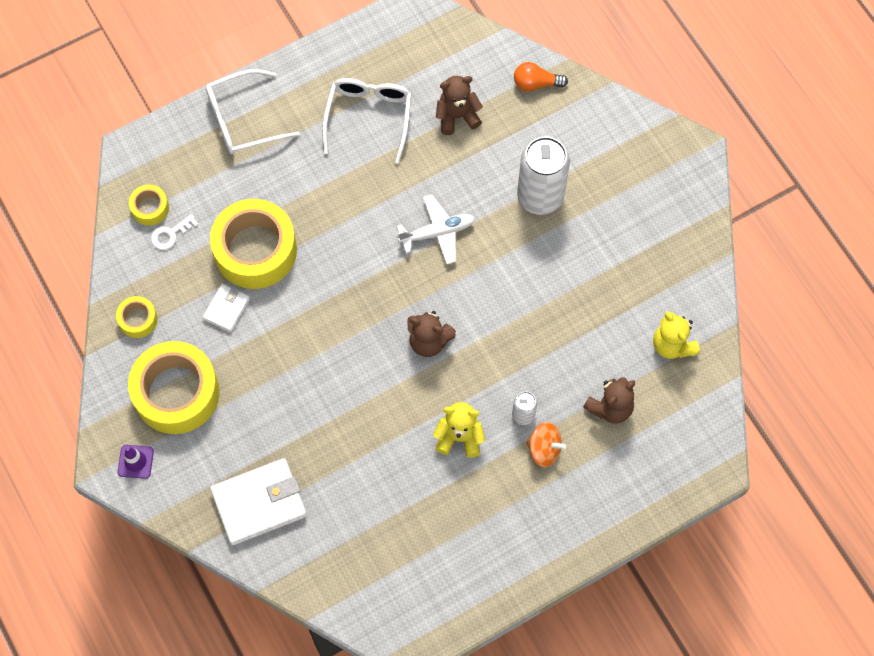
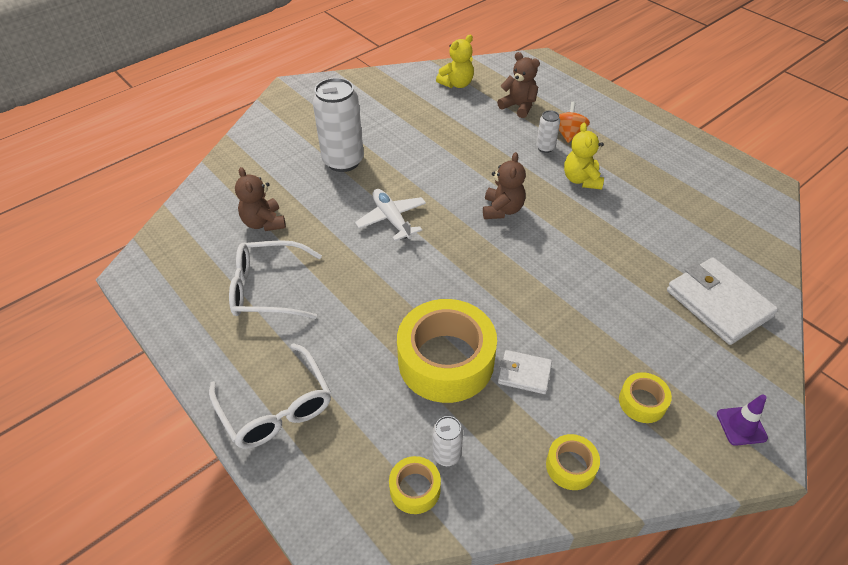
camera: 100 degrees left, 20 degrees down
(170, 234) = (447, 455): white key -> white can
(176, 393) = (642, 402): yellow tape -> yellow tape, size x0.46
(536, 83) = (227, 176): orange light bulb -> none

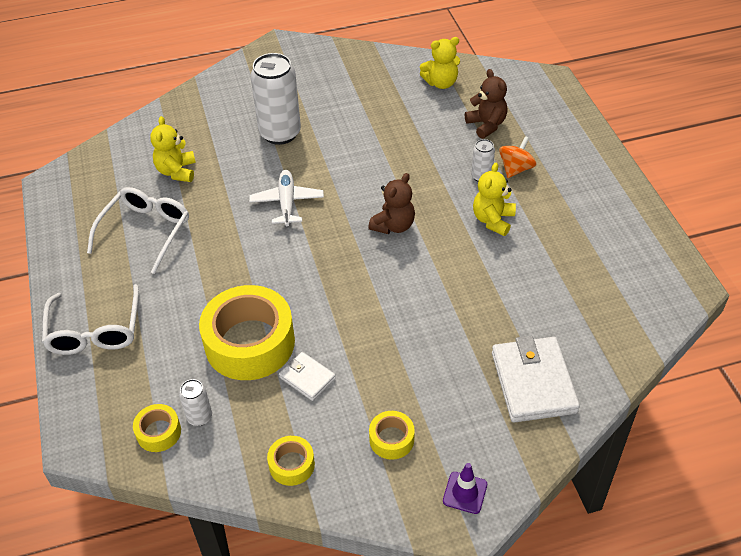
camera: 25 degrees right, 0 degrees up
(264, 223) = (177, 171): brown teddy bear -> yellow teddy bear
(268, 289) = (145, 231): white glasses -> white glasses turned 90 degrees clockwise

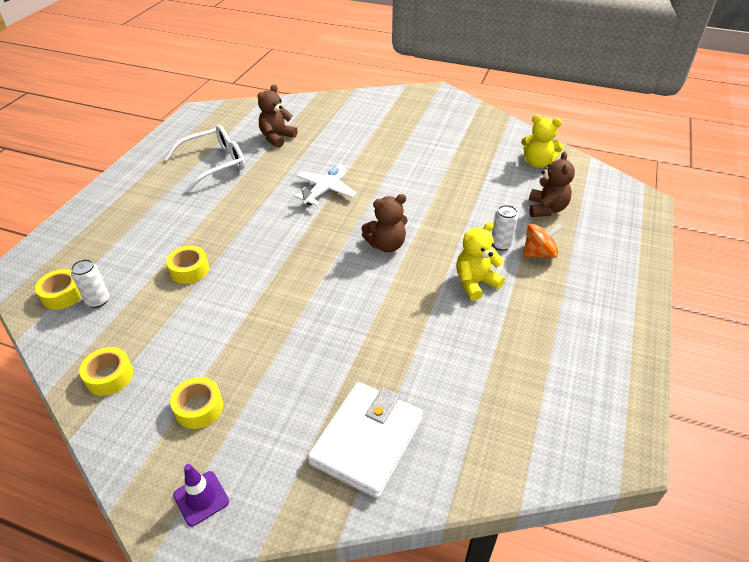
camera: 35 degrees right, 5 degrees down
(95, 331) = (111, 208): white glasses -> none
(177, 171) = (277, 138): yellow teddy bear -> brown teddy bear
(250, 343) = (189, 270): yellow tape -> yellow tape, size x0.46
(280, 133) = (373, 145): white can -> none
(307, 378) = (196, 319): white wallet -> none

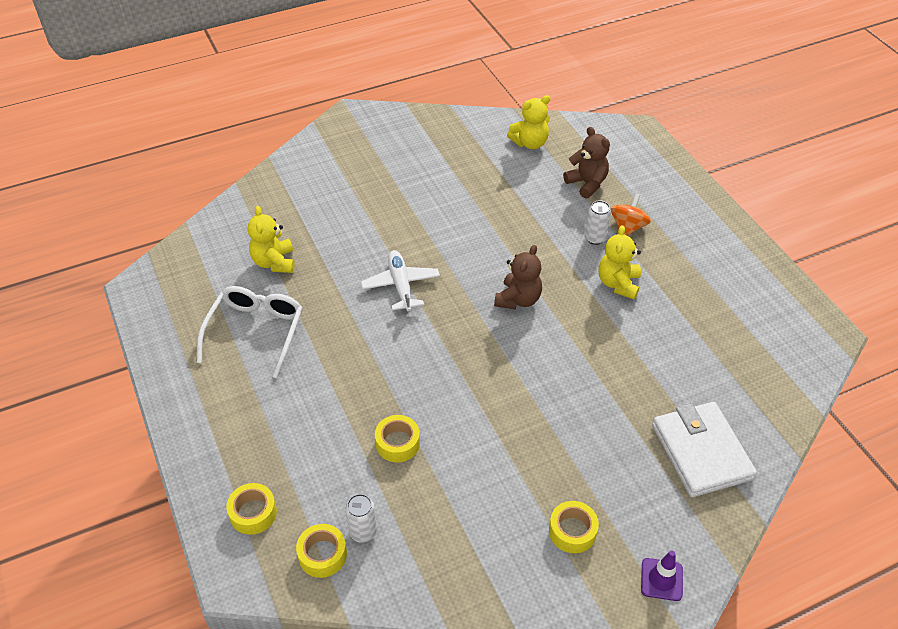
camera: 45 degrees left, 5 degrees up
(109, 376) = (474, 572): yellow tape -> yellow tape (253, 513)
(277, 138) = (274, 262): brown teddy bear -> yellow teddy bear

